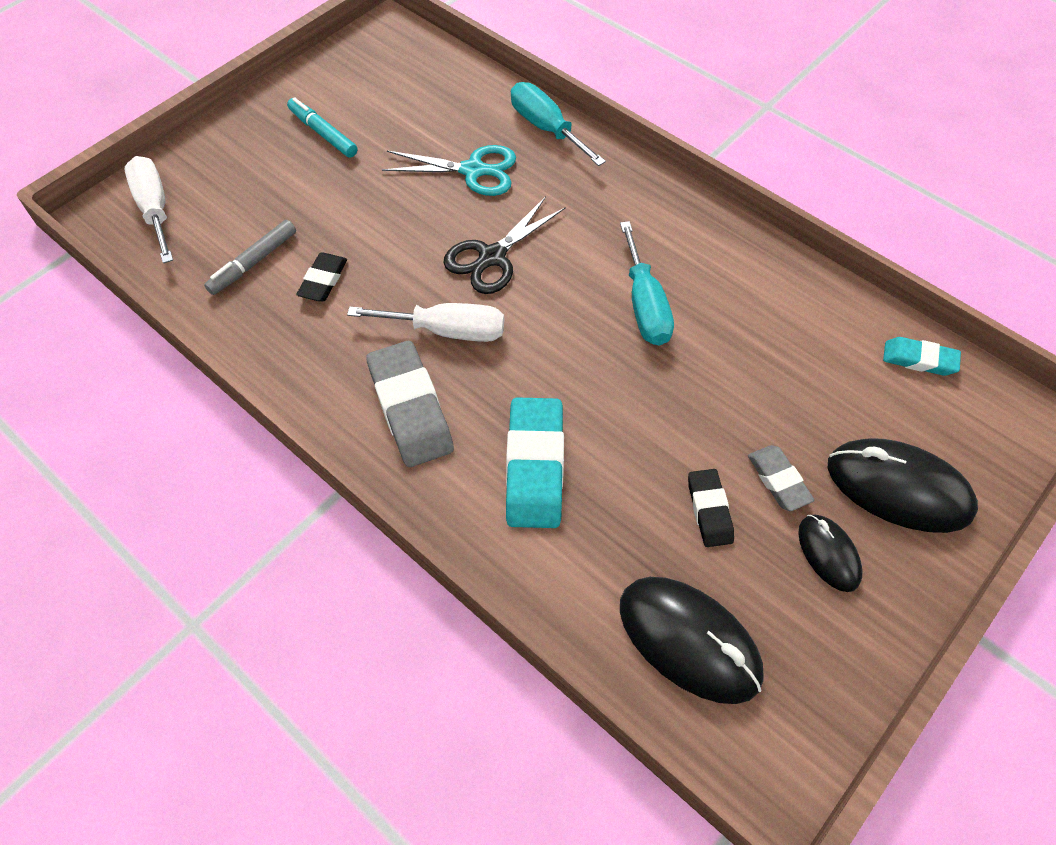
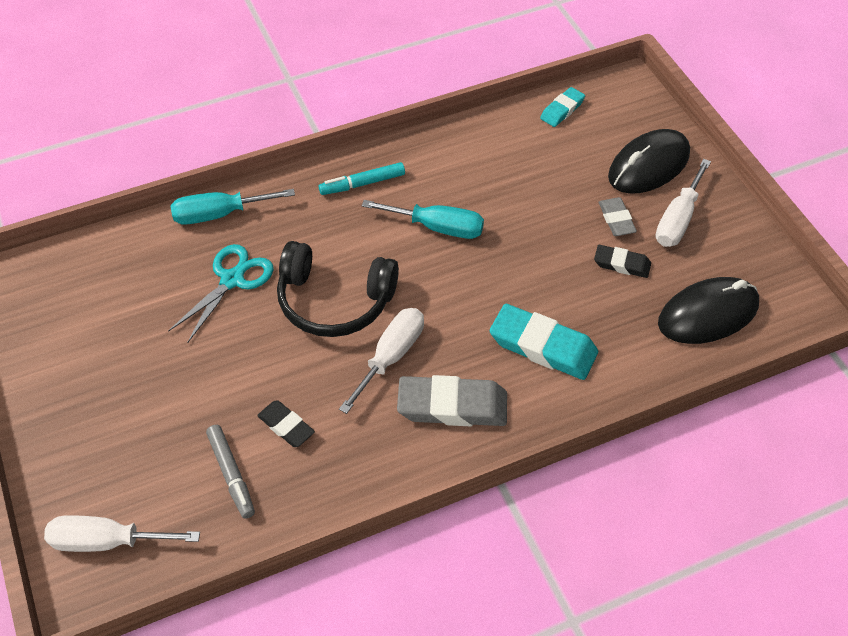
camera: 65 degrees left, 5 degrees down
(323, 133) = (106, 373): turquoise marker -> turquoise marker (362, 184)
(492, 257) = (334, 301): black scissors -> black headphones
(778, 480) = (616, 220): grey eraser -> grey eraser turned 75 degrees clockwise
(828, 554) = (678, 219): black mouse -> white screwdriver

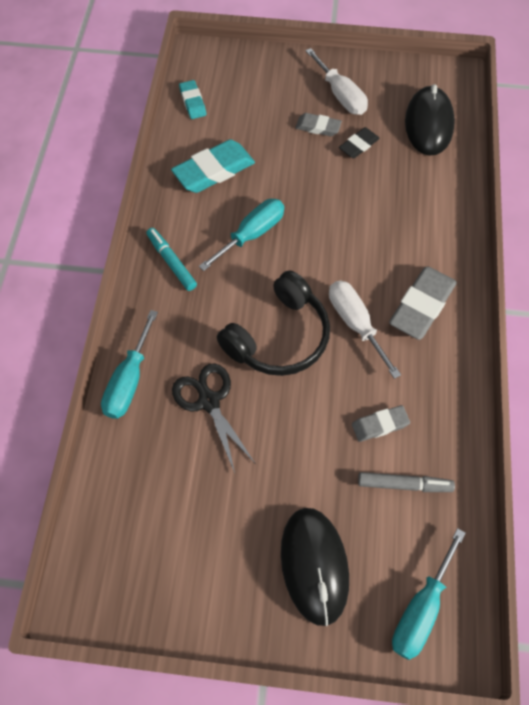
camera: 60 degrees left, 10 degrees up
(107, 541) = (421, 608): white screwdriver -> turquoise screwdriver
(232, 280) = (209, 401): turquoise scissors -> black scissors
(286, 426) = (380, 425): black eraser -> grey eraser
(362, 184) = (171, 262): turquoise marker -> turquoise marker turned 135 degrees clockwise
(543, 346) = (401, 226): turquoise eraser -> turquoise eraser (214, 171)
(648, 166) = (282, 84): black mouse -> black mouse (314, 565)

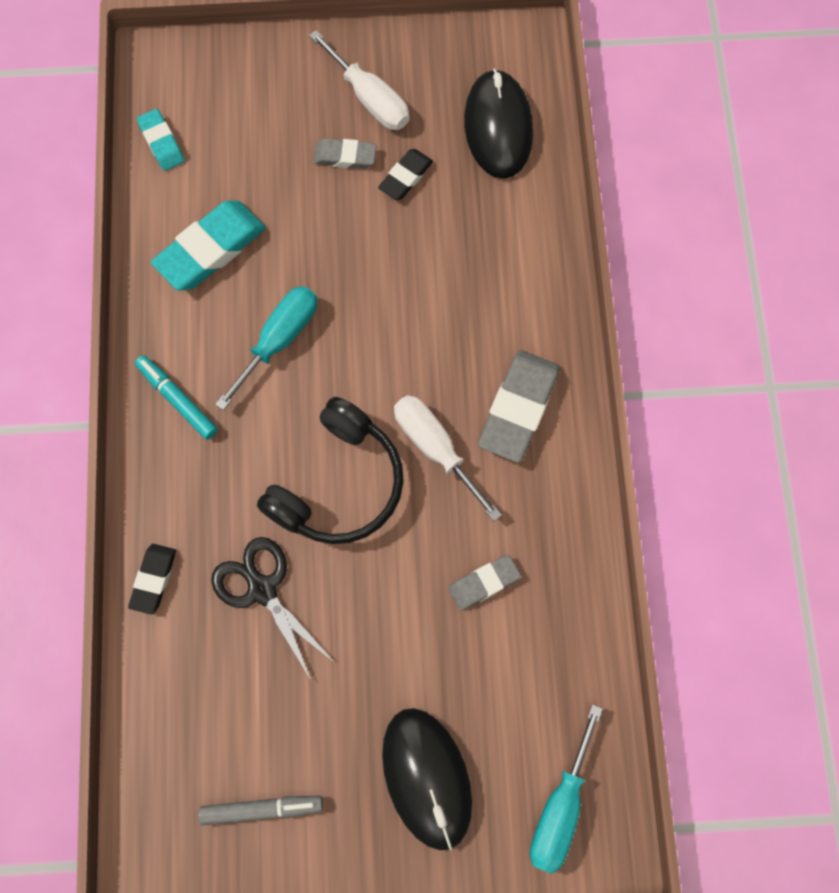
camera: 10 degrees left, 10 degrees up
(129, 381) = (154, 579): turquoise screwdriver -> black eraser
(404, 484) = (523, 656): grey marker -> grey marker (262, 809)

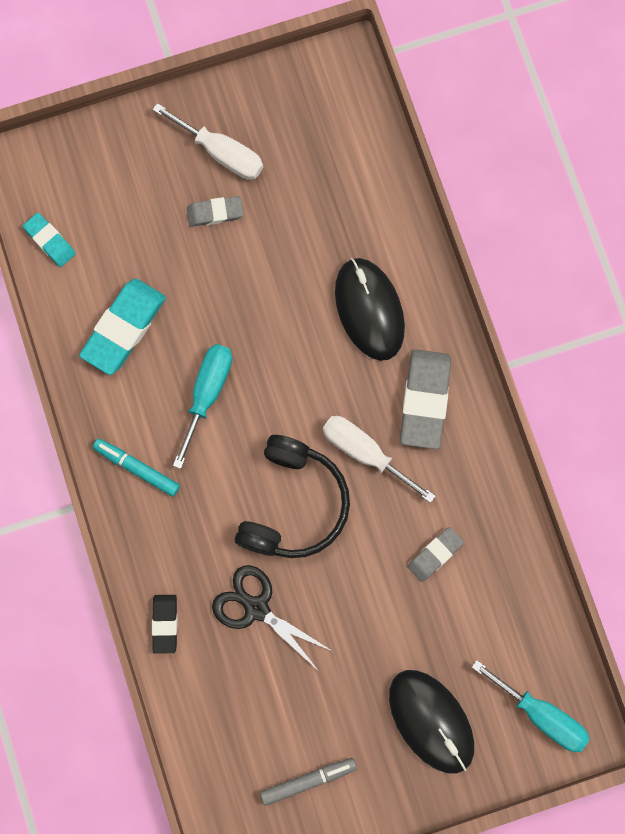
camera: 15 degrees left, 5 degrees up
(405, 177) = (273, 218): black eraser -> none
(498, 127) = (341, 151): black mouse -> black mouse (369, 310)
(560, 806) = (541, 714): turquoise screwdriver -> turquoise screwdriver turned 60 degrees counterclockwise

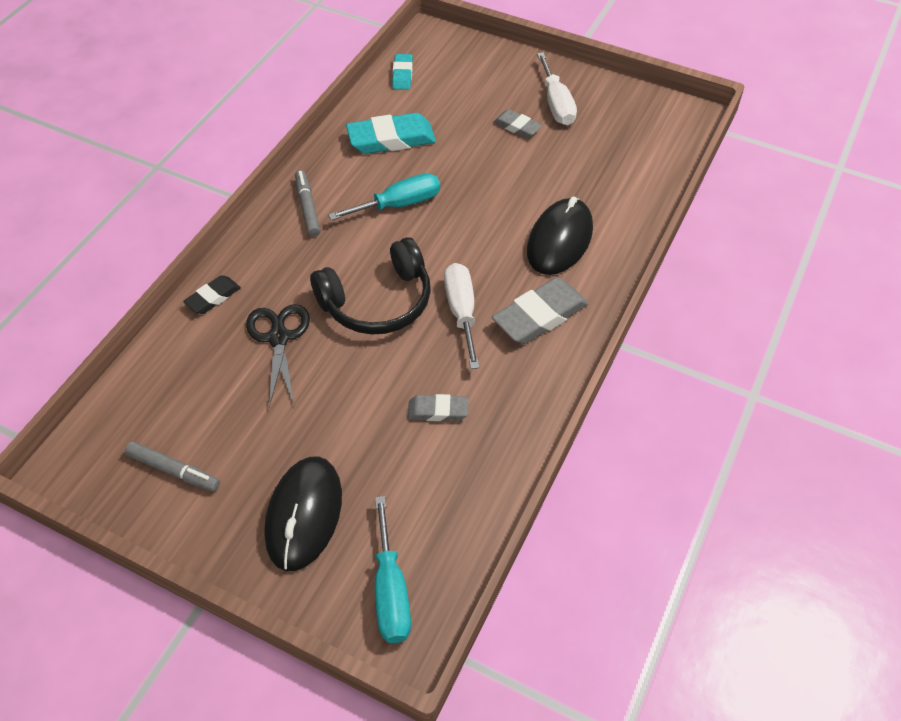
camera: 45 degrees right, 25 degrees down
(137, 468) = (308, 207): turquoise marker -> grey marker

